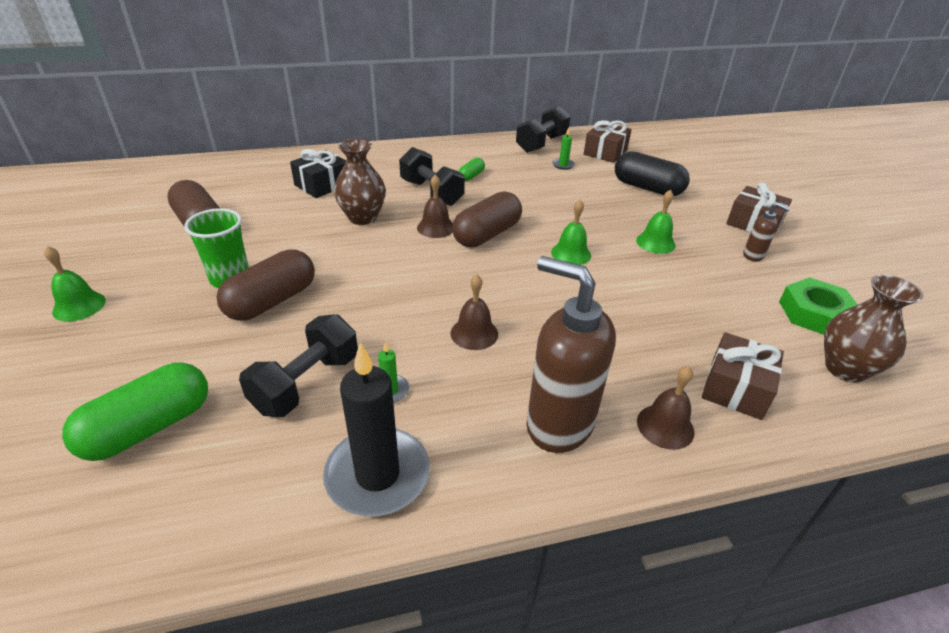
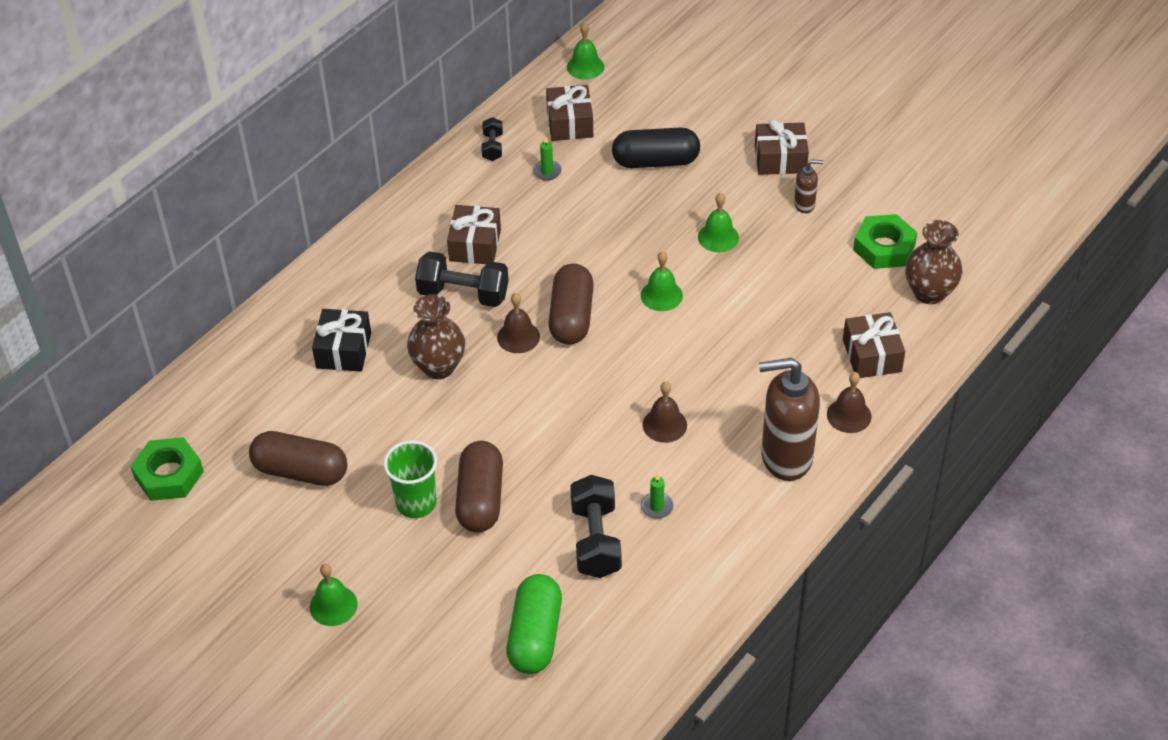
camera: 35 degrees left, 10 degrees up
(139, 190) = (169, 474): none -> green nut
(377, 475) = (712, 562): black candle -> none
(471, 176) = (475, 245): green capsule -> brown gift
(541, 144) = (492, 147): black dumbbell -> black dumbbell, size x0.54
(644, 136) = (585, 67): none -> green bell

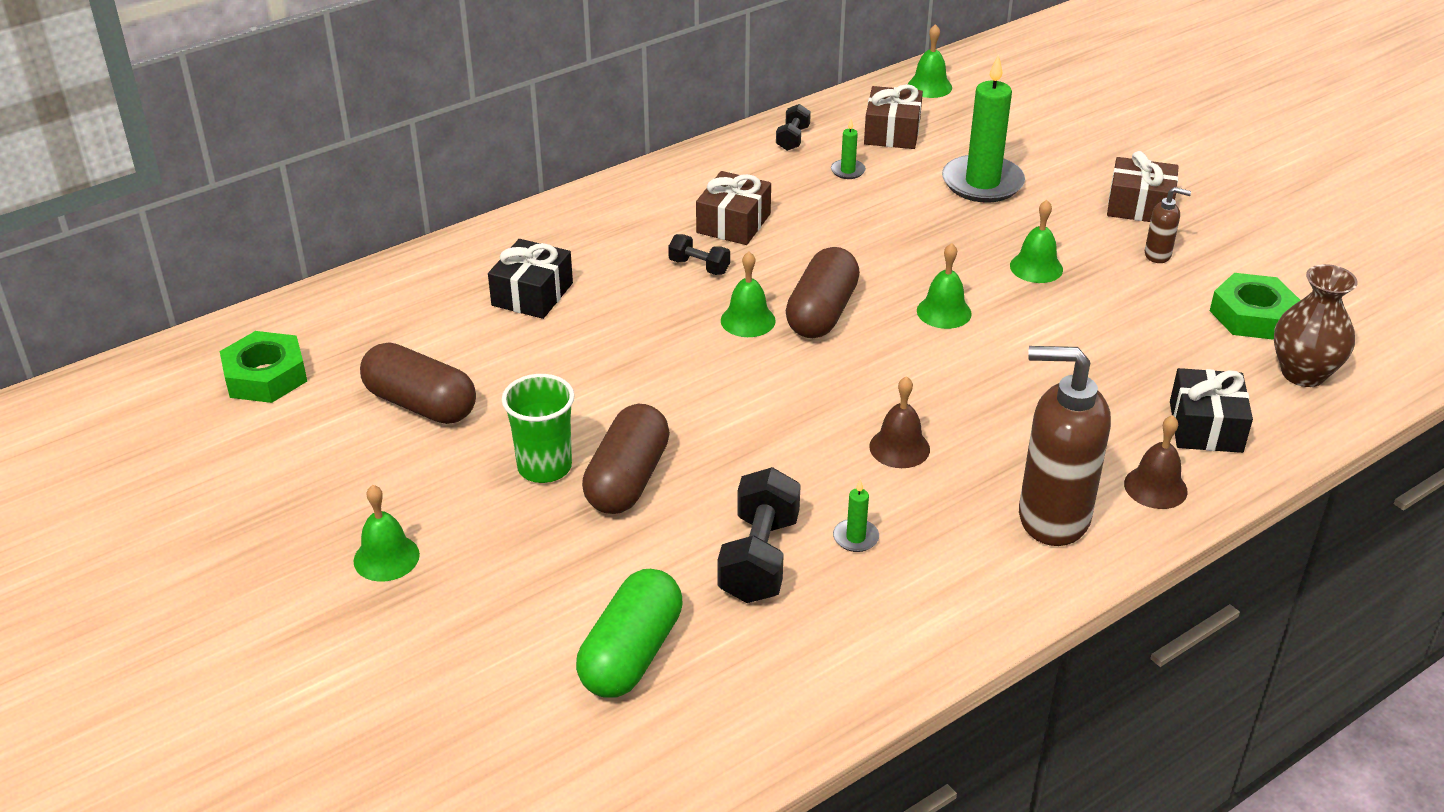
camera: 15 degrees right, 10 degrees down
(439, 367) = (637, 332): brown vase -> none
(463, 294) = (699, 266): black dumbbell -> black dumbbell, size x0.54
(518, 337) = (748, 320): brown bell -> green bell
(655, 161) = (982, 183): black capsule -> green candle
(872, 355) = (1205, 427): brown gift -> black gift

